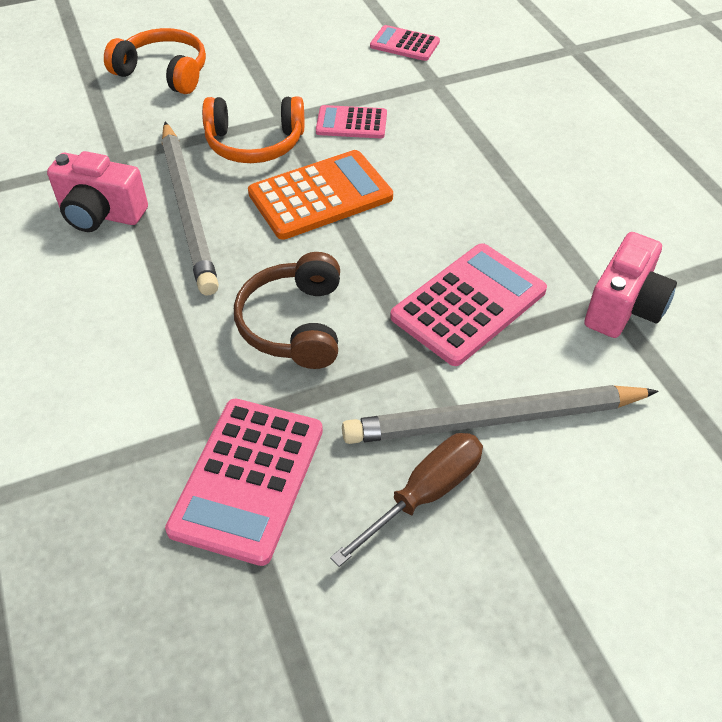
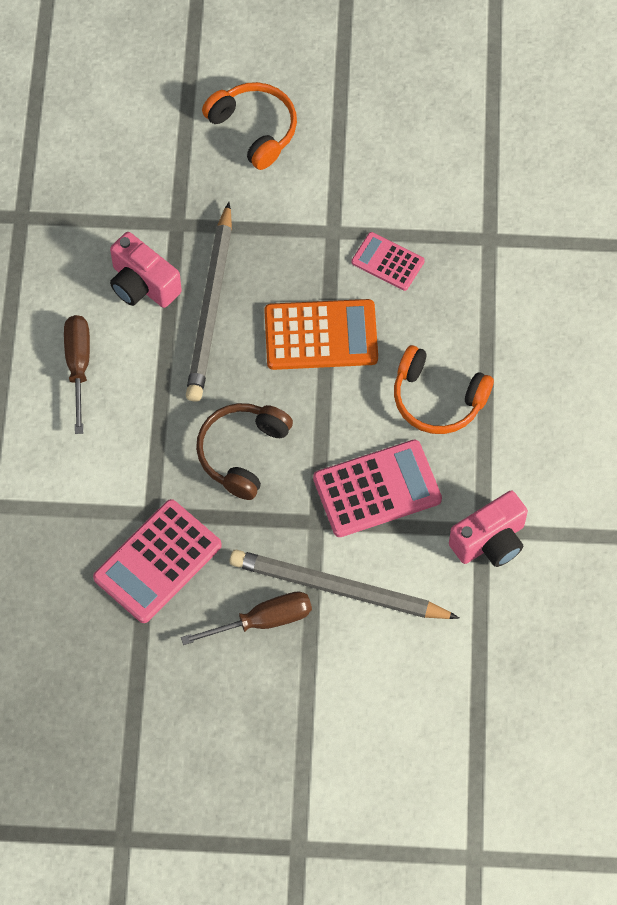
camera: 25 degrees right, 15 degrees up
(52, 308) = (78, 365): none -> brown screwdriver
(254, 143) = (295, 253): orange headphones -> orange headphones (438, 398)
(404, 44) = (490, 176): pink calculator -> none

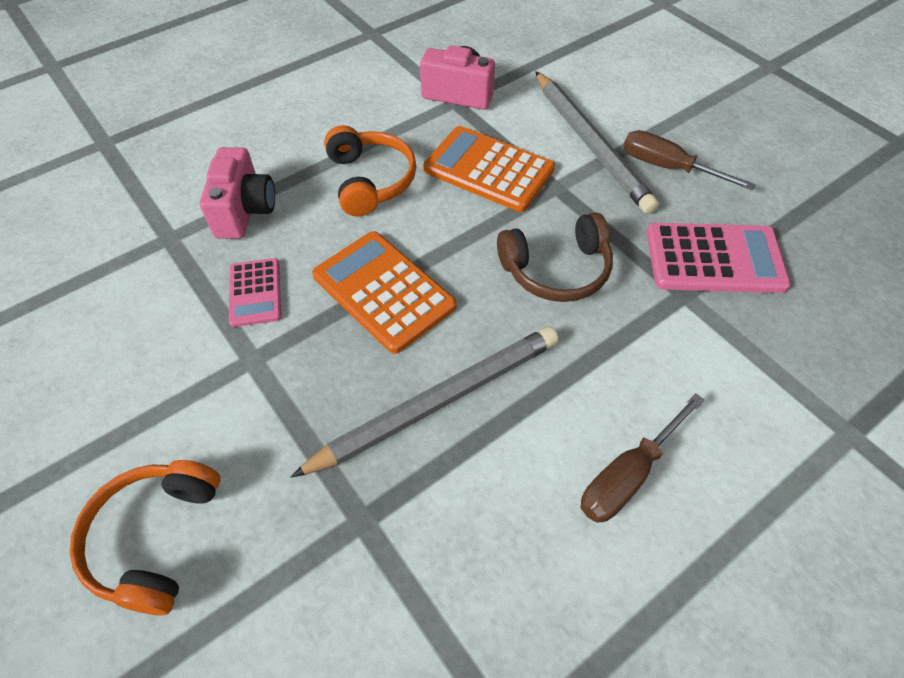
camera: 130 degrees left, 10 degrees down
(142, 284) = (472, 491): pink camera -> pink camera (245, 211)
(377, 489) = (488, 169): pink calculator -> orange calculator

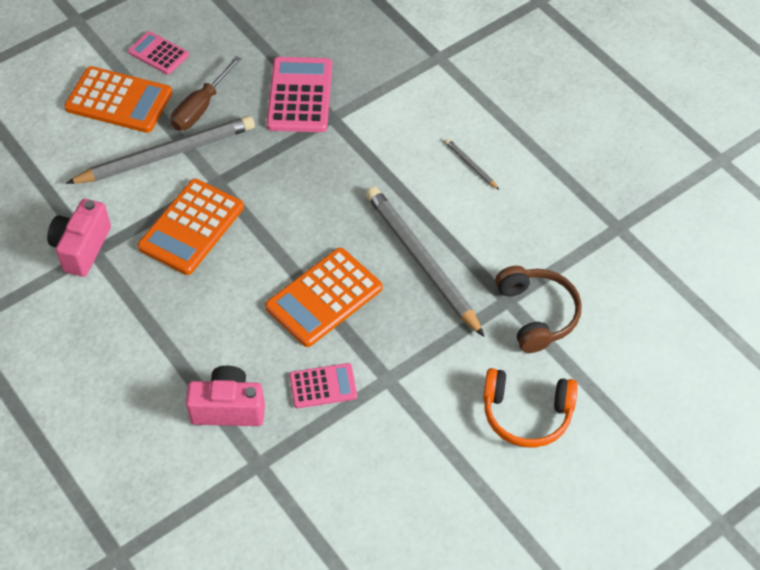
camera: 90 degrees left, 0 degrees up
(370, 181) = (197, 314): orange headphones -> none
(556, 269) = (306, 188): brown headphones -> brown headphones (536, 314)
(627, 476) = (471, 165): brown screwdriver -> grey pencil
(661, 104) = (119, 101): none -> orange calculator
(742, 128) = (158, 53): none -> pink calculator

